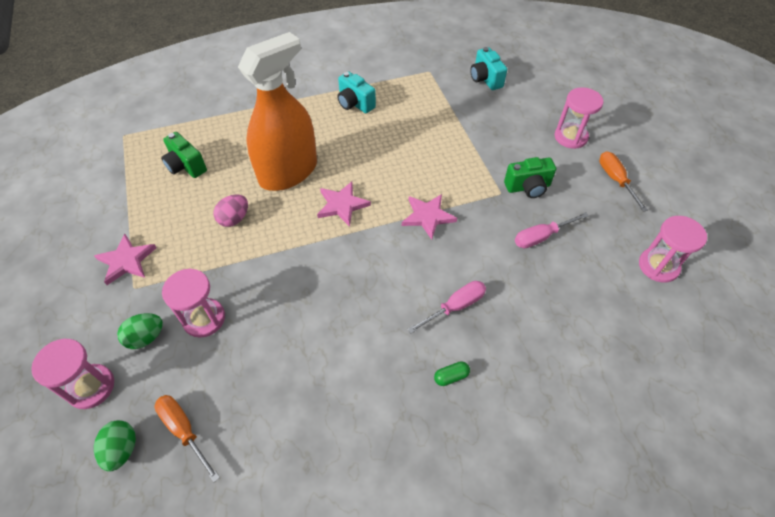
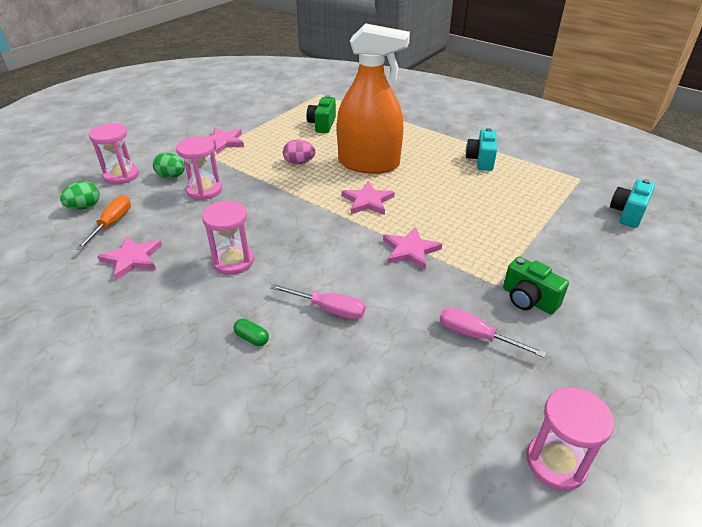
camera: 55 degrees right, 15 degrees down
(266, 432) = (132, 259): none -> pink star
(570, 137) = (646, 304): pink hourglass -> pink hourglass (233, 261)
(615, 180) = (638, 368): orange screwdriver -> none

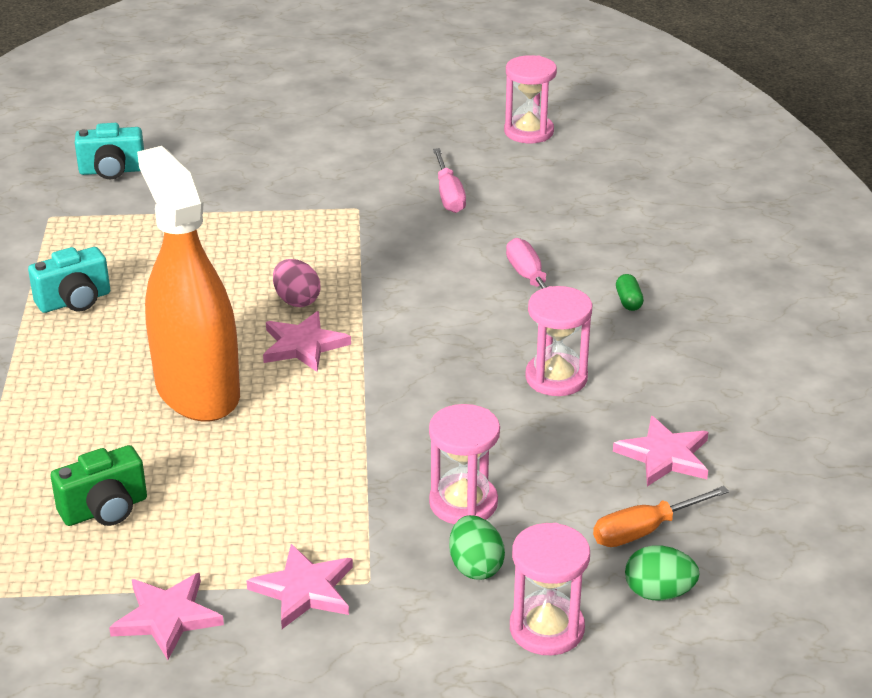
camera: 130 degrees left, 5 degrees down
(299, 162) = (272, 458): pink egg -> pink egg (296, 300)
(410, 250) = (368, 273): pink star -> pink star (167, 617)
(528, 300) = (359, 185): green camera -> none

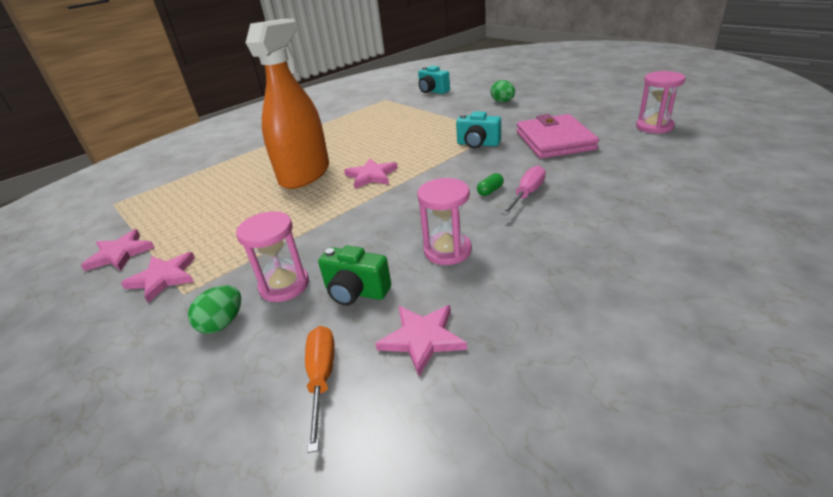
camera: 55 degrees right, 0 degrees up
(74, 301) = (337, 127): turquoise camera -> turquoise camera (478, 144)
(105, 510) = (196, 201): green camera -> green camera (356, 292)
(296, 300) = (404, 157): pink egg -> none
(449, 195) = (554, 141): pink screwdriver -> pink wallet
(546, 629) = (171, 391): pink hourglass -> none
(628, 301) = (567, 232): green capsule -> green capsule (490, 191)
(644, 531) = (322, 378): orange screwdriver -> orange screwdriver turned 60 degrees clockwise
(658, 593) = (249, 430): green egg -> green egg (502, 102)

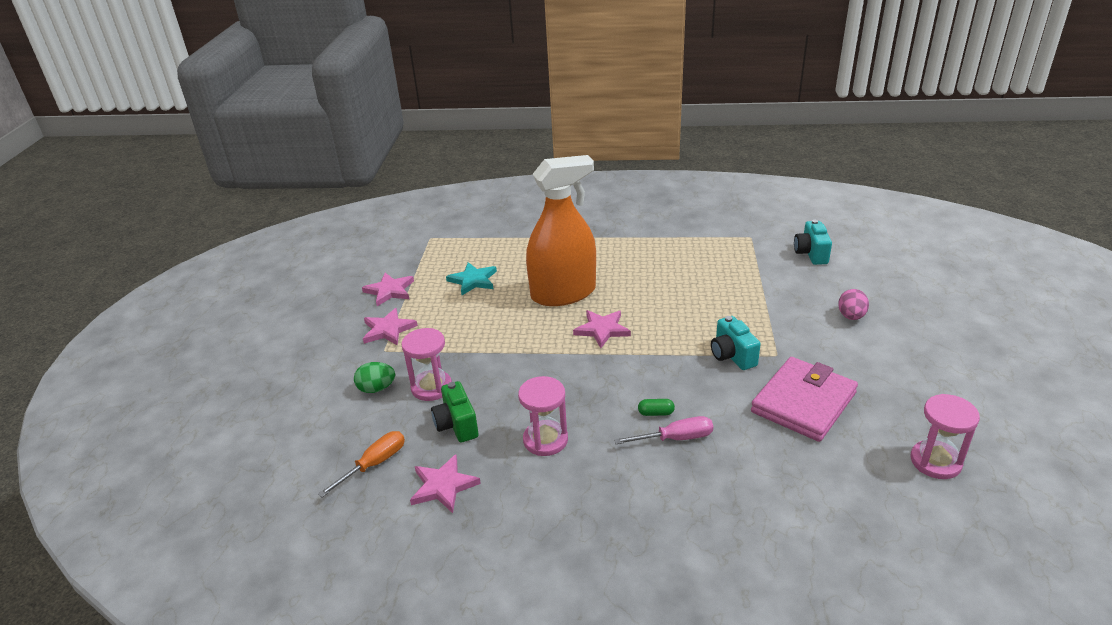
camera: 45 degrees right, 0 degrees up
(207, 205) = (473, 280): none -> turquoise star
(502, 102) = (851, 316): green egg -> pink egg

